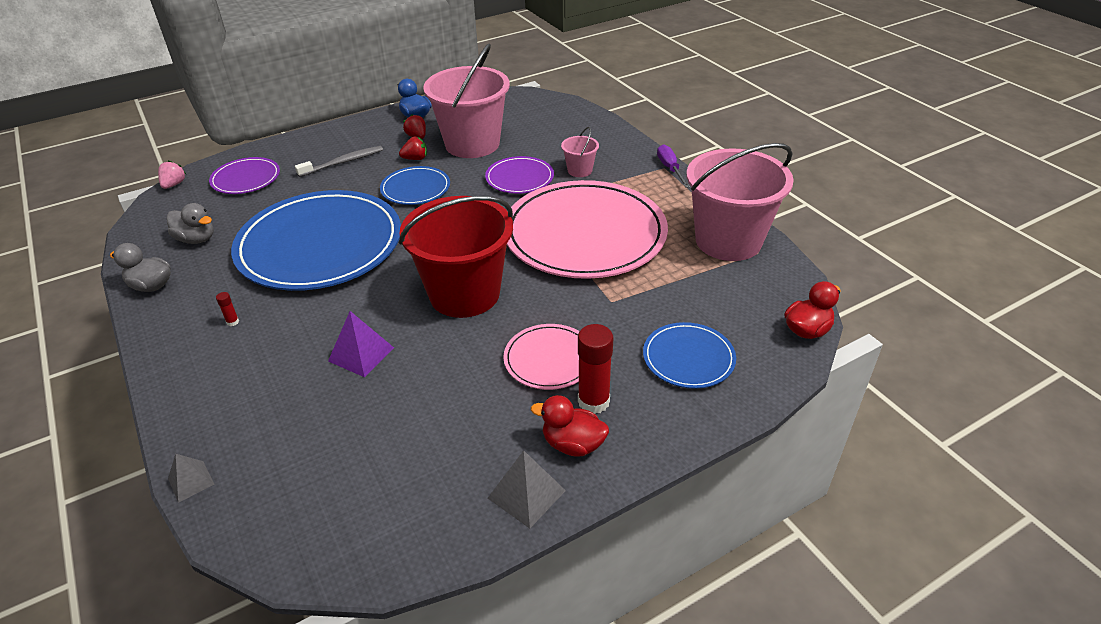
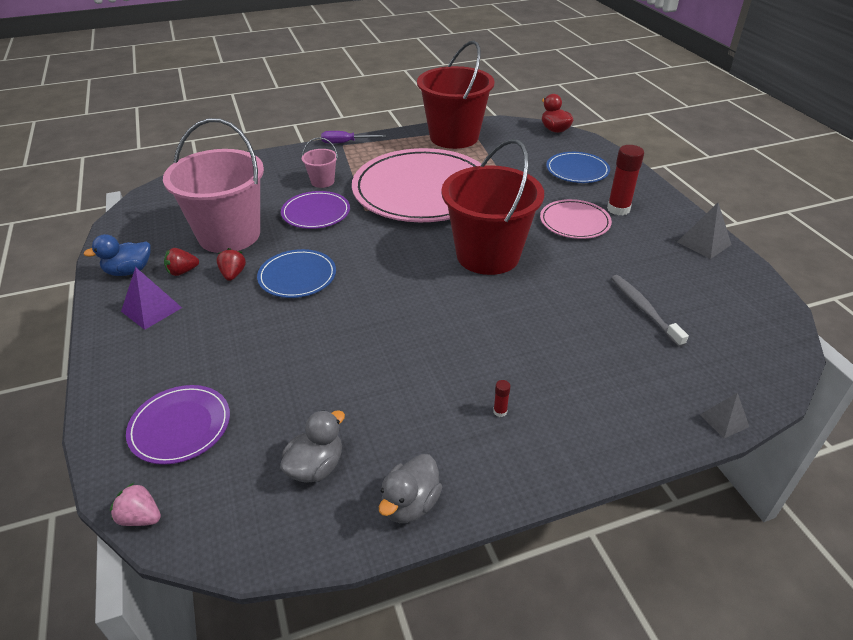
camera: 80 degrees left, 0 degrees up
(320, 245) = (376, 347): blue plate -> none
(343, 162) = (201, 331): grey toothbrush -> grey toothbrush (644, 309)
(361, 354) = (561, 316): purple pyramid -> purple pyramid (151, 309)
(573, 444) = (658, 221): red duck -> none
(728, 241) = (454, 137): pink bucket -> red bucket

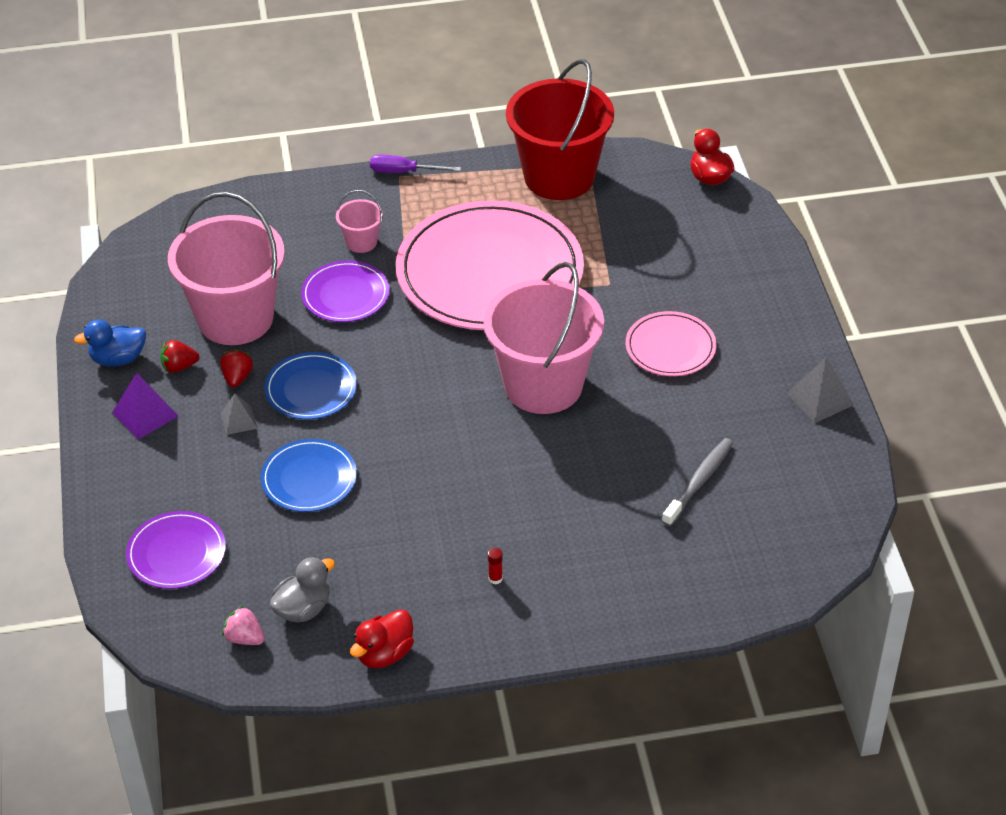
camera: 10 degrees right, 5 degrees up
(140, 517) = (141, 633): pink strawberry -> pink strawberry (245, 638)
(410, 504) = (384, 654): grey duck -> red duck
(488, 255) = (543, 385): red bucket -> pink bucket
(577, 170) = (710, 259): blue plate -> blue plate (309, 479)
(618, 209) = (736, 333): red glue stick -> none
(644, 309) = (699, 482): grey toothbrush -> grey toothbrush turned 45 degrees clockwise
(724, 420) = (720, 617): grey pyramid -> grey pyramid (239, 420)

